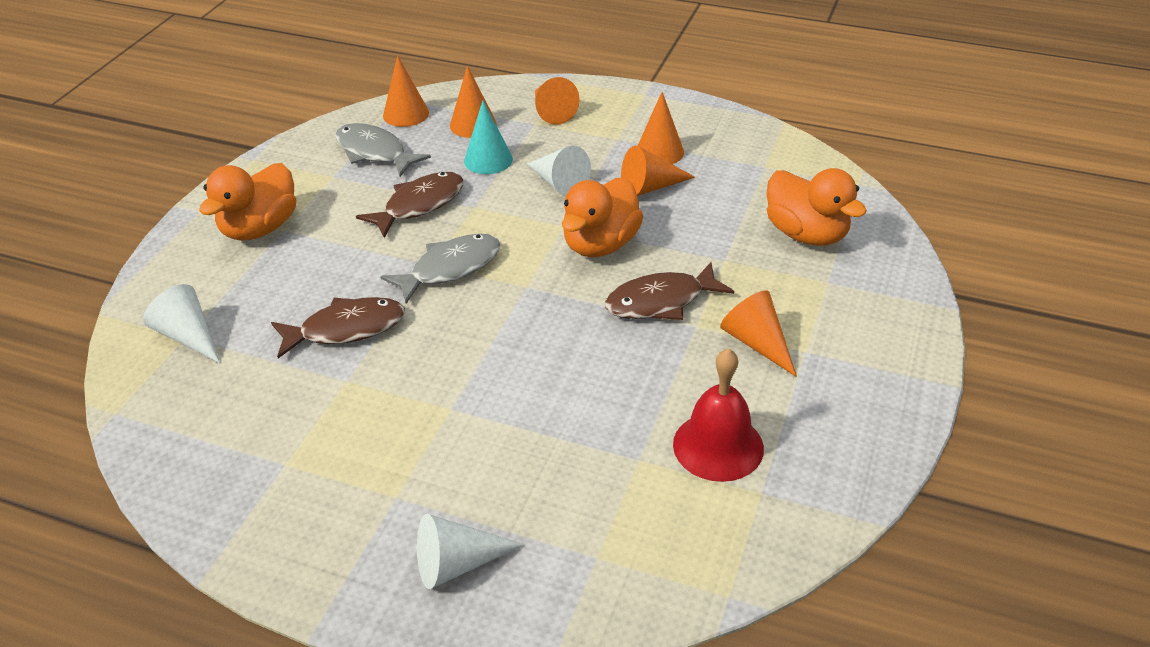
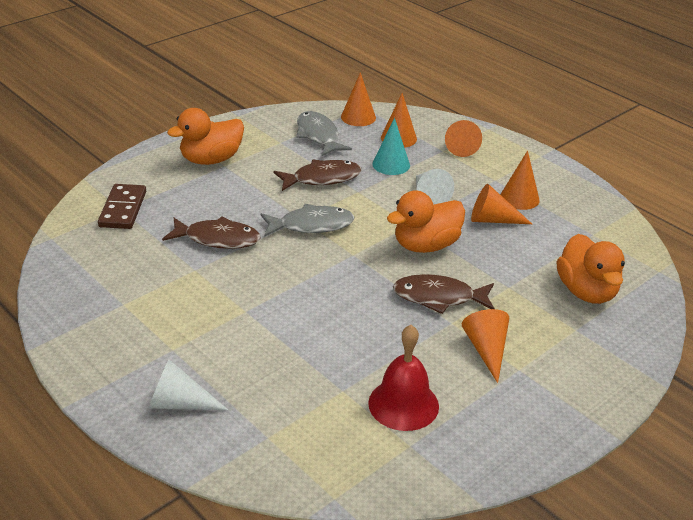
camera: 25 degrees right, 5 degrees down
(188, 336) = (123, 209): white cone -> brown domino

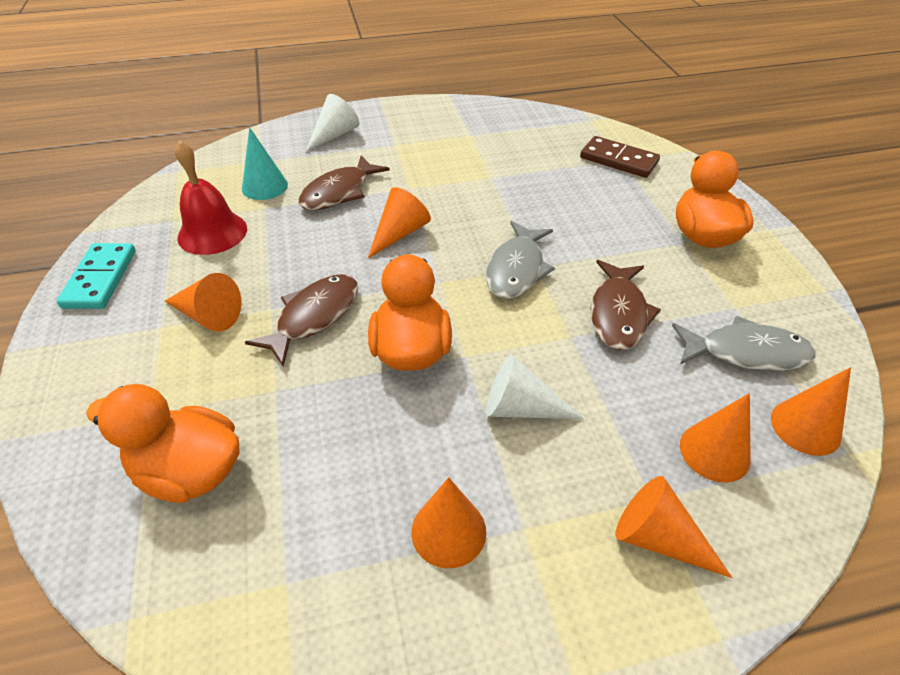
camera: 120 degrees right, 10 degrees up
(217, 239) = (532, 200): brown fish -> brown fish (339, 192)
(391, 164) = (629, 402): turquoise cone -> turquoise cone (264, 186)
(493, 220) = (416, 455): orange cone -> orange cone (399, 233)
(515, 440) = (100, 279): none -> turquoise domino

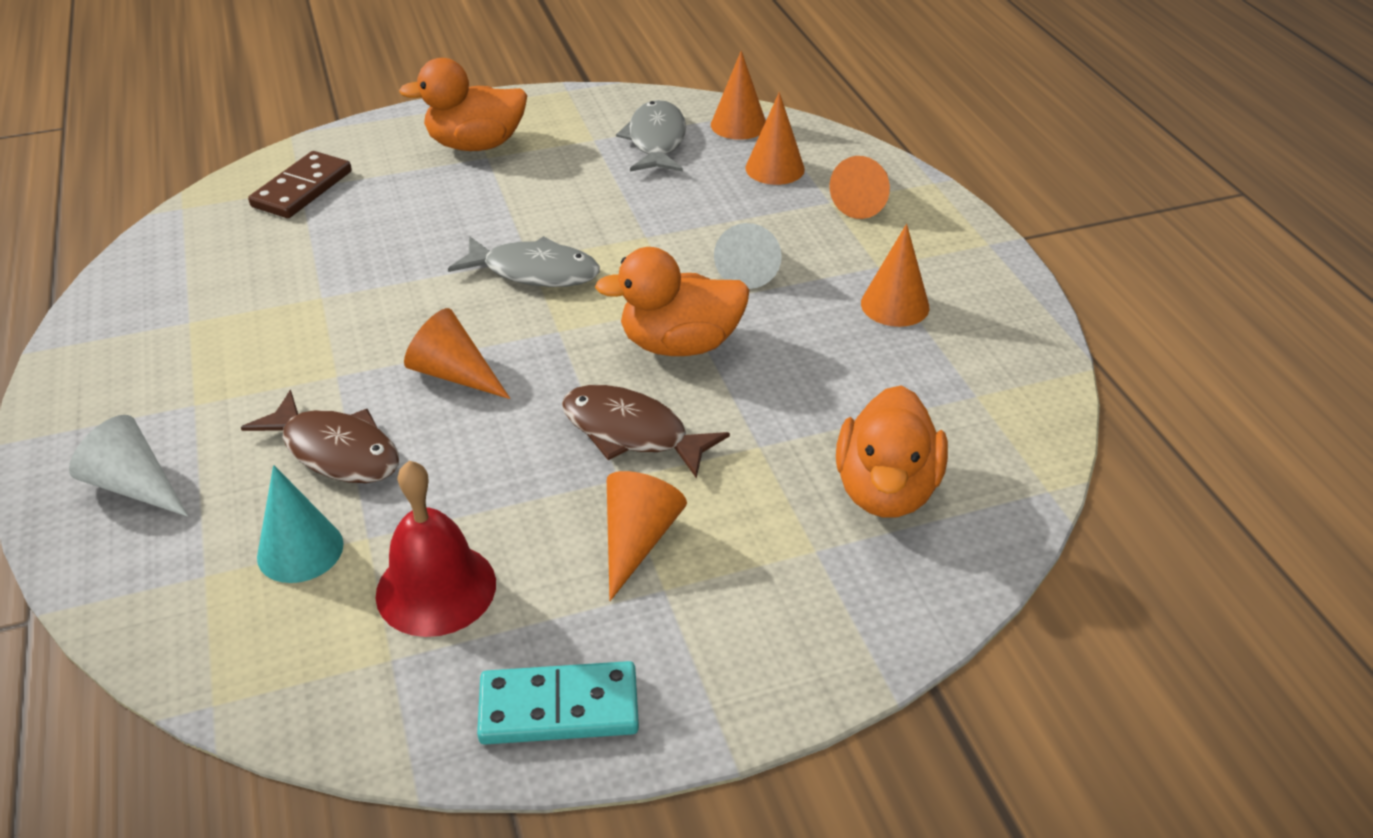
camera: 95 degrees left, 5 degrees down
(618, 313) = (608, 205): brown fish -> none

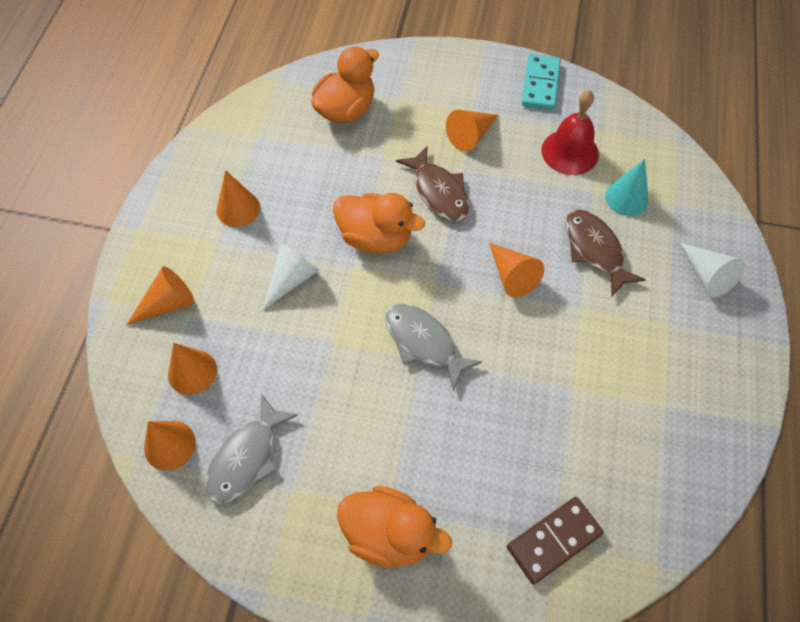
camera: 150 degrees left, 20 degrees up
(559, 707) = (540, 84): turquoise domino -> turquoise domino turned 75 degrees clockwise

